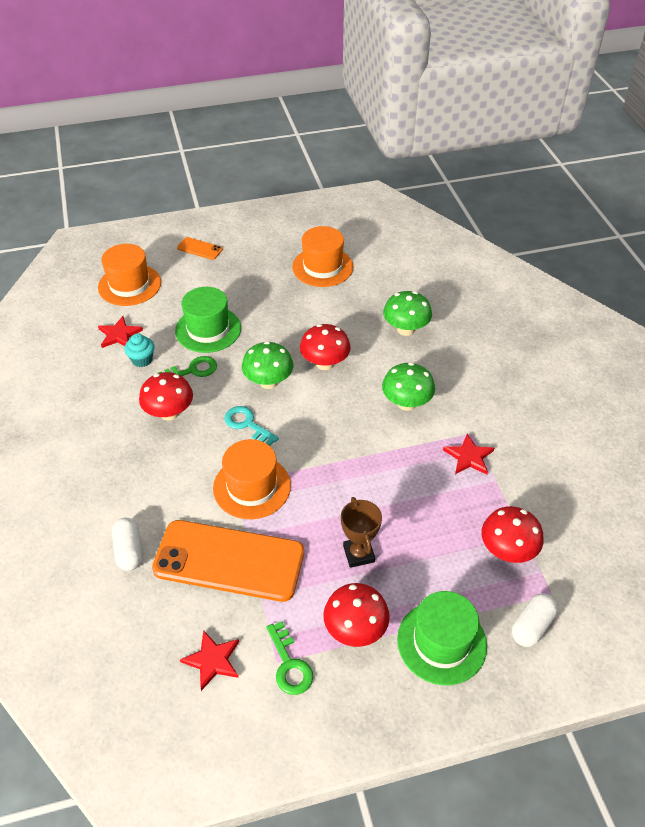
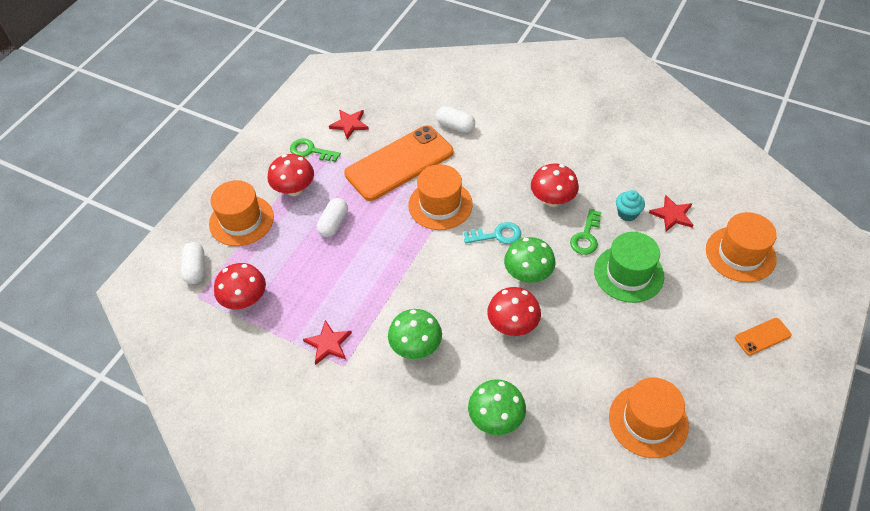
camera: 135 degrees right, 5 degrees up
(359, 554) = (333, 223): brown trophy -> white capsule
(441, 642) = (241, 220): green hat -> orange hat

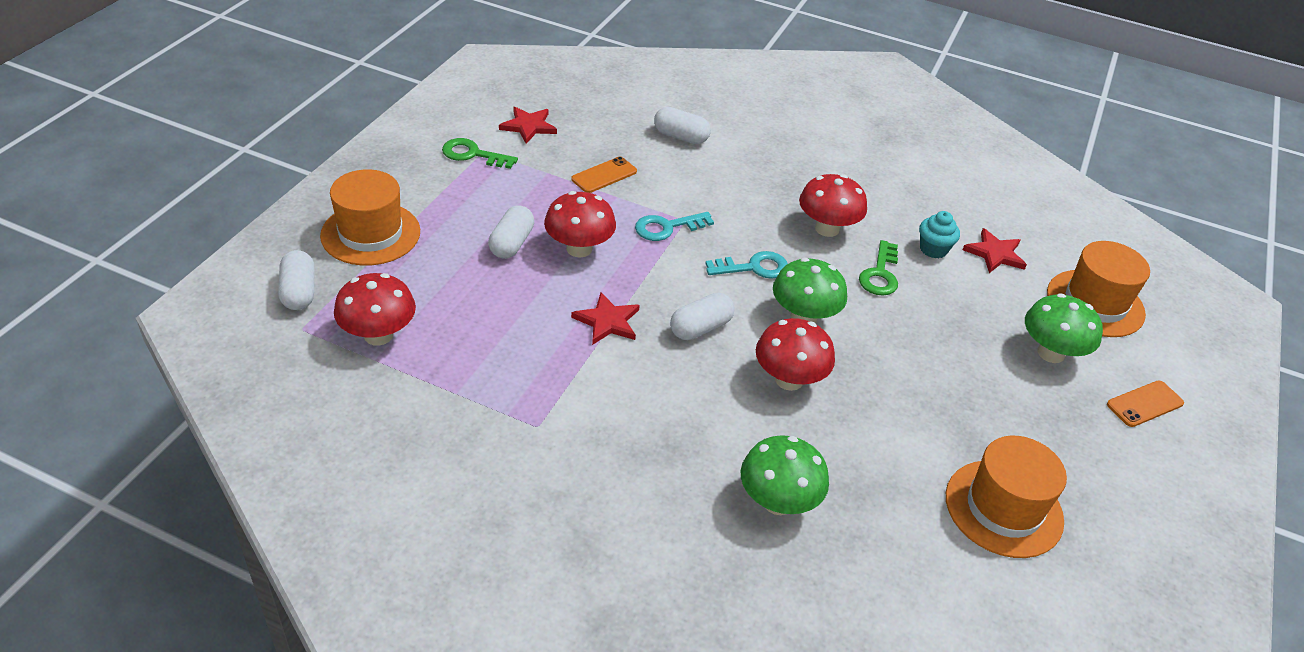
camera: 10 degrees left, 10 degrees down
(294, 189) = (450, 199): red mushroom -> red mushroom (579, 249)
(328, 344) = (511, 396): red star -> red star (607, 321)
(399, 163) = (604, 175): orange phone -> orange phone, size x0.42
(416, 347) = (647, 404): green mushroom -> green mushroom (1051, 353)
(440, 205) = (667, 227): orange hat -> turquoise key
(456, 286) = (700, 328): none -> white capsule
(628, 273) = (946, 321): green hat -> none

